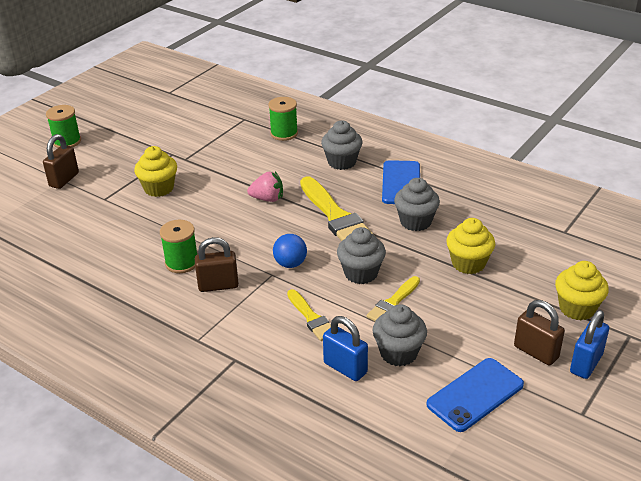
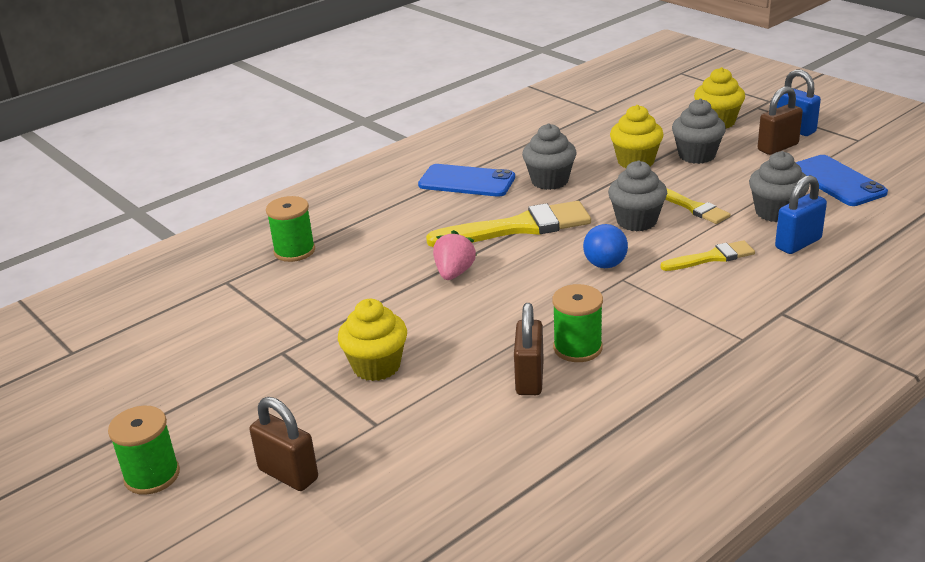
camera: 75 degrees left, 5 degrees down
(218, 285) = (636, 319): brown padlock -> brown padlock (529, 379)
(342, 162) = (397, 214): grey cupcake -> grey cupcake (696, 155)

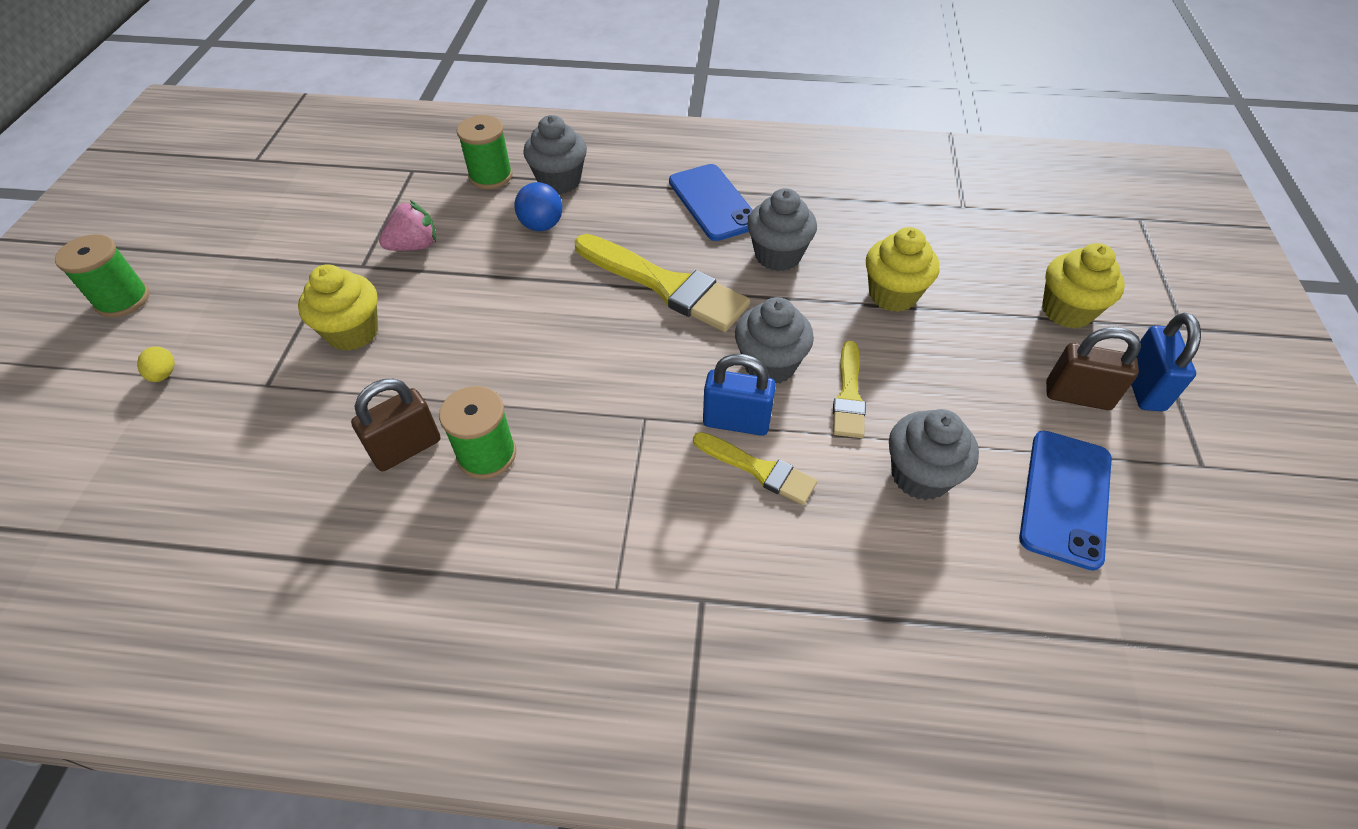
camera: 45 degrees right, 20 degrees up
(288, 474) = (164, 374): brown padlock -> yellow egg
(454, 273) = (544, 290): pink strawberry -> pink strawberry (414, 246)
(605, 265) = (659, 388): blue ball -> blue ball (542, 225)
(696, 155) = (967, 335): grey cupcake -> grey cupcake (559, 181)
(798, 243) = (871, 535): blue padlock -> blue padlock (736, 422)

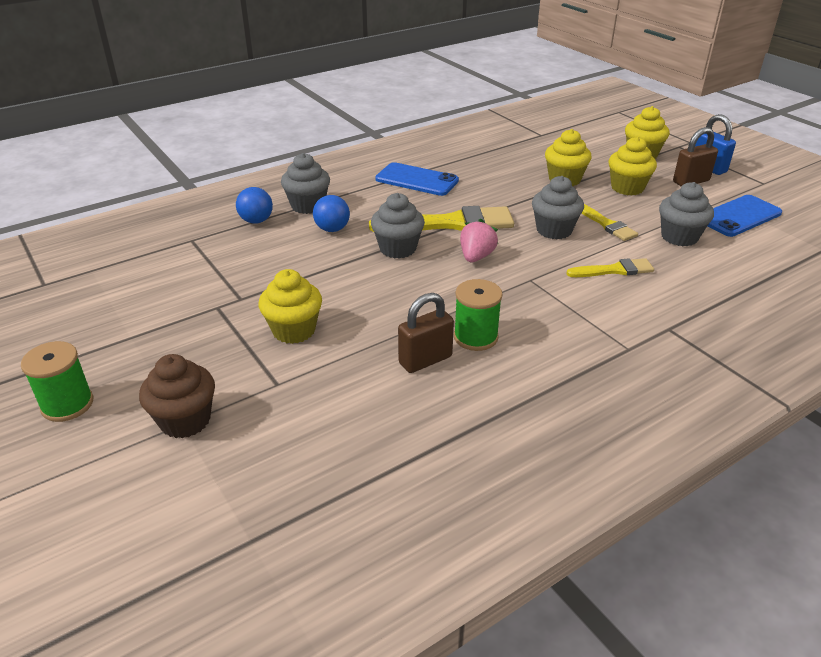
camera: 40 degrees left, 15 degrees down
(164, 374) = (185, 420): yellow egg -> brown cupcake
(406, 448) = (425, 360): brown padlock -> brown padlock turned 45 degrees clockwise
(414, 246) = (262, 273): pink strawberry -> pink strawberry (476, 257)
(490, 176) = (256, 221): green spool -> blue ball
(736, 422) = (575, 258): blue padlock -> none
(778, 255) = (487, 187): grey cupcake -> grey cupcake (398, 249)
(962, 354) = (627, 188): none -> yellow cupcake
(1065, 498) = (739, 216): blue phone -> blue phone turned 75 degrees clockwise

